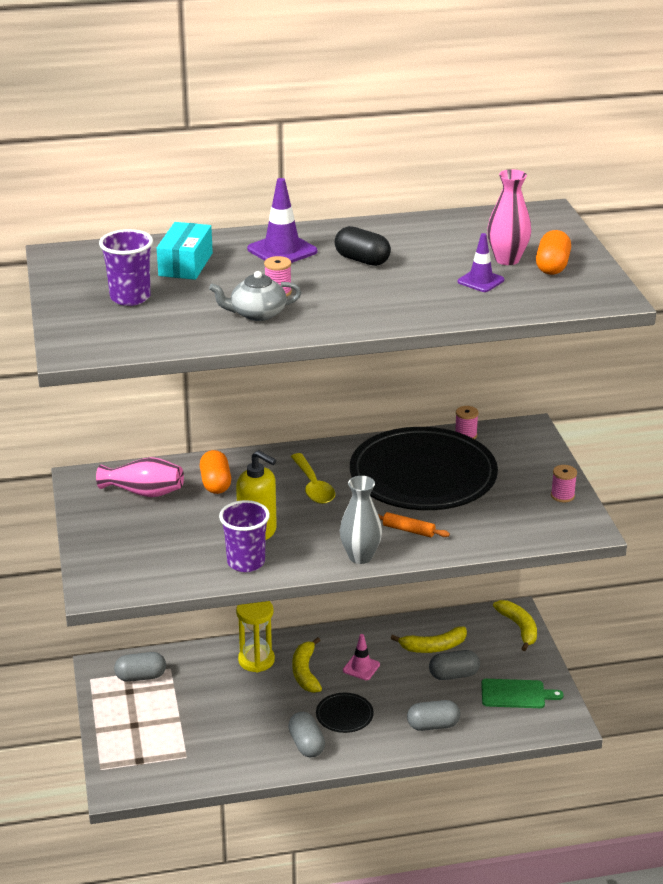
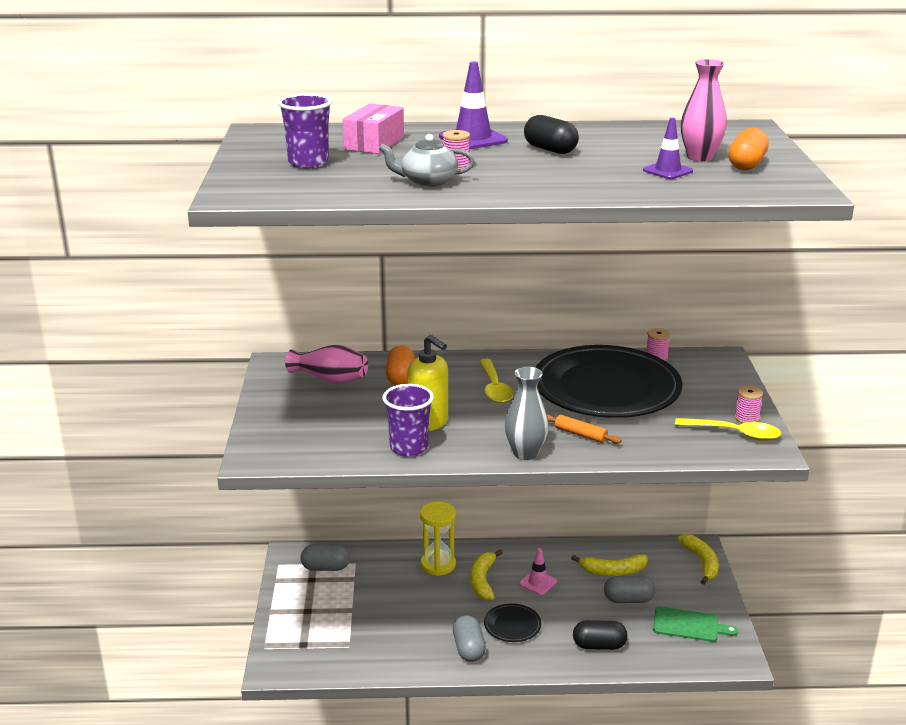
camera: 10 degrees right, 5 degrees down
(185, 264) = (374, 143): turquoise box -> pink box
(433, 725) = (599, 645): grey capsule -> black capsule
(553, 514) = (734, 434): none -> yellow spoon

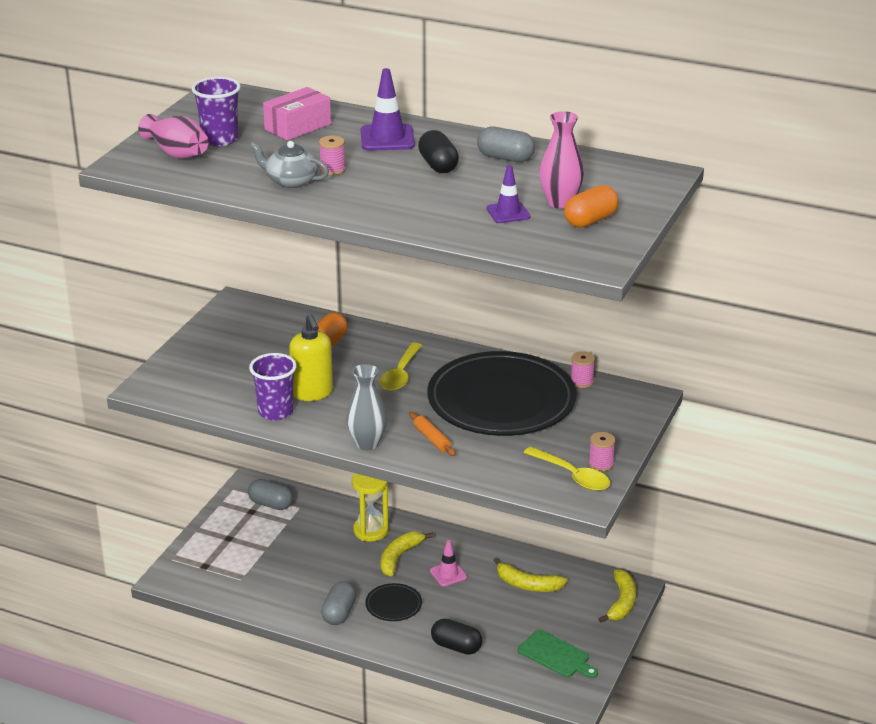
camera: 25 degrees right, 5 degrees up
(330, 379) = (267, 329): pink vase -> pink vase (177, 153)
(628, 599) = (519, 615): grey capsule -> grey capsule (505, 158)

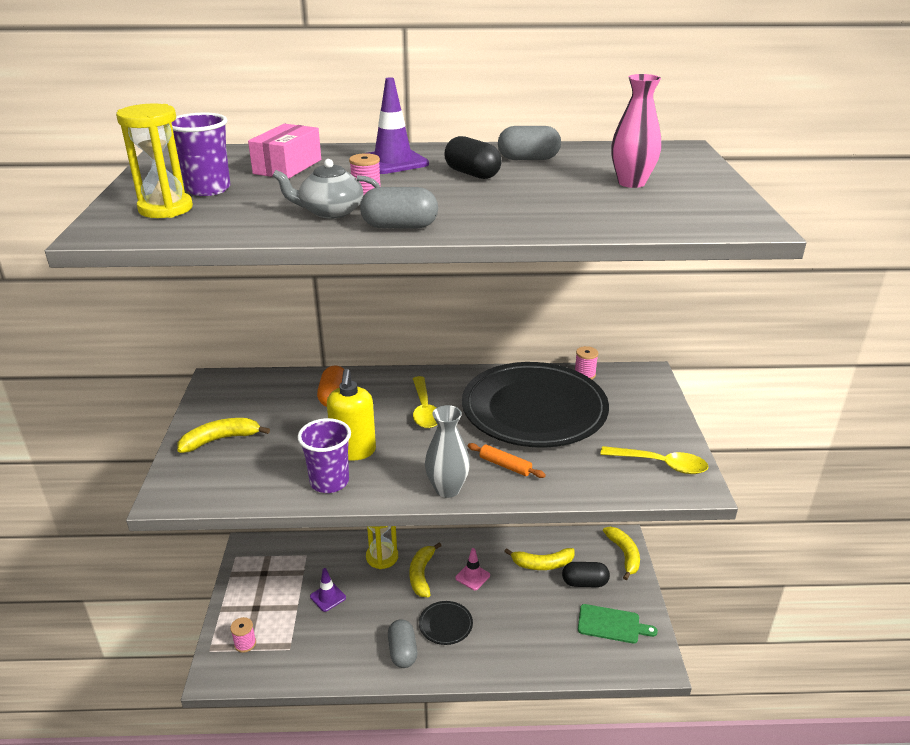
camera: 25 degrees left, 0 degrees up
(177, 153) = (165, 209): pink vase -> yellow hourglass
(210, 355) = (220, 440): none -> yellow banana
(271, 504) = (278, 560): grey capsule -> grey capsule (399, 226)
(312, 393) = (353, 451): yellow soap dispenser -> yellow soap dispenser turned 45 degrees clockwise
(456, 647) = (526, 648): black capsule -> black capsule (584, 582)
(508, 213) = (596, 199): purple traffic cone -> purple traffic cone (328, 597)
(590, 220) = (682, 191): orange capsule -> none
(601, 464) = (672, 445): pink spool -> pink spool (245, 643)

